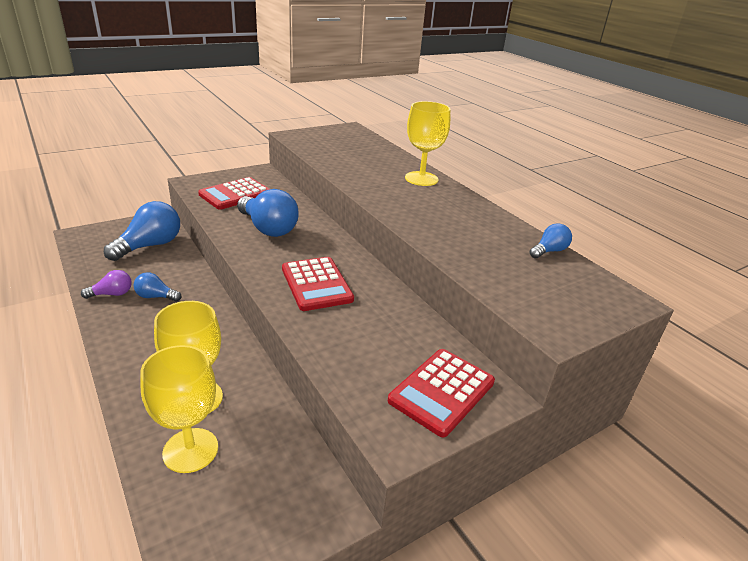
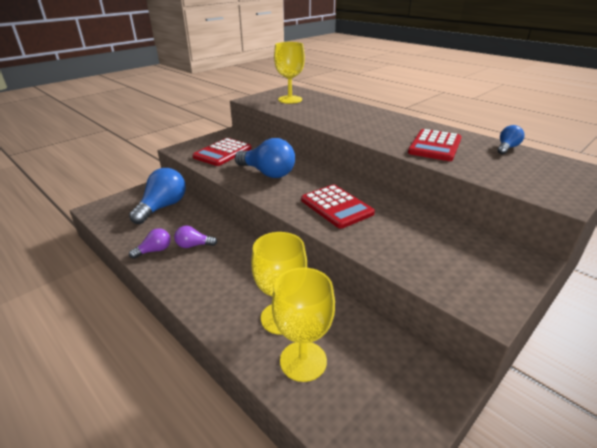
camera: 10 degrees left, 0 degrees up
(156, 297) = (193, 245): blue light bulb -> purple light bulb
(421, 179) = (373, 115): yellow goblet -> yellow goblet (290, 99)
(441, 391) = (490, 265): red calculator -> red calculator (434, 146)

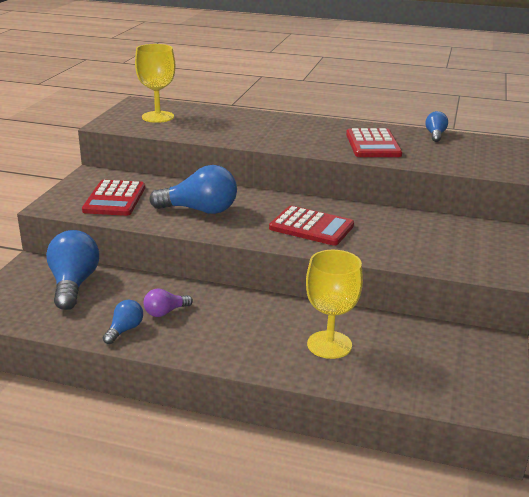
camera: 30 degrees left, 5 degrees down
(154, 250) = (124, 330): purple light bulb -> blue light bulb
(303, 361) = (380, 368): yellow goblet -> none

